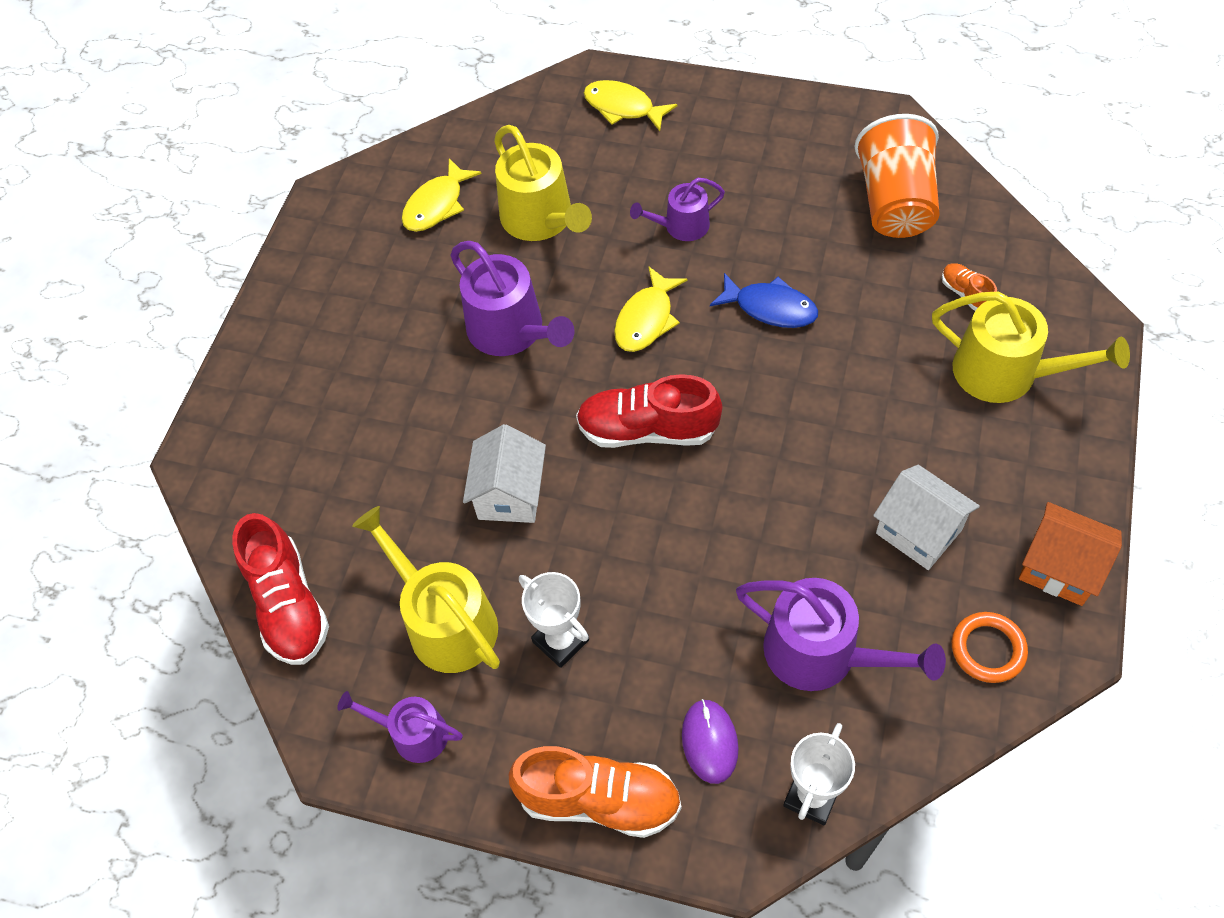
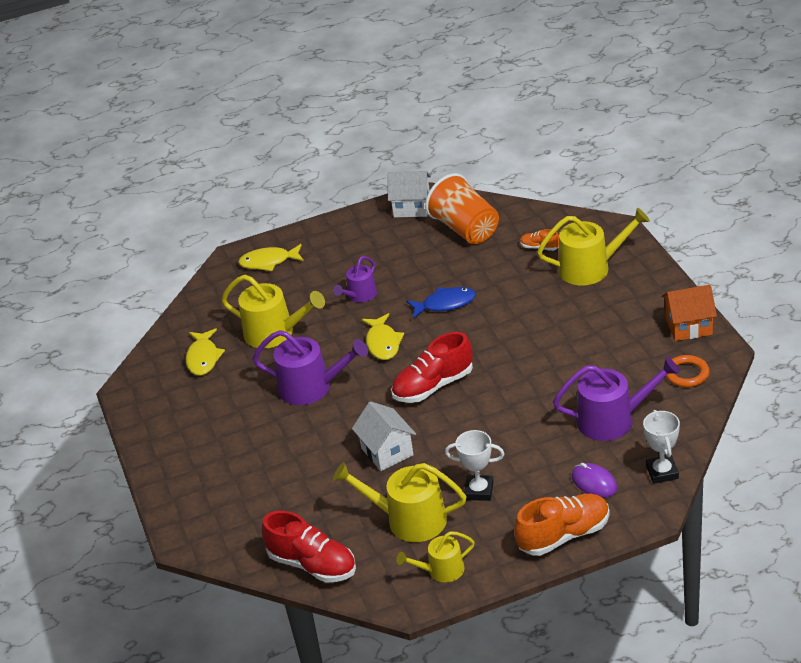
camera: 35 degrees left, 20 degrees down
(413, 734) = (441, 570): purple watering can -> yellow watering can
(918, 531) = (611, 349): white house -> white house (412, 207)

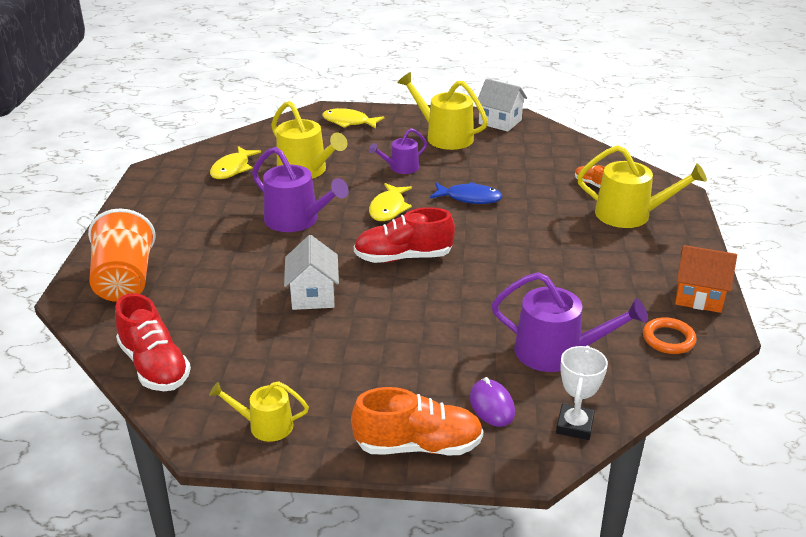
camera: 20 degrees right, 5 degrees down
(409, 519) = (278, 363): yellow watering can -> yellow watering can (444, 136)
(465, 229) = (534, 150): orange cup -> orange cup (125, 280)
(479, 491) = (368, 364): white trophy -> none

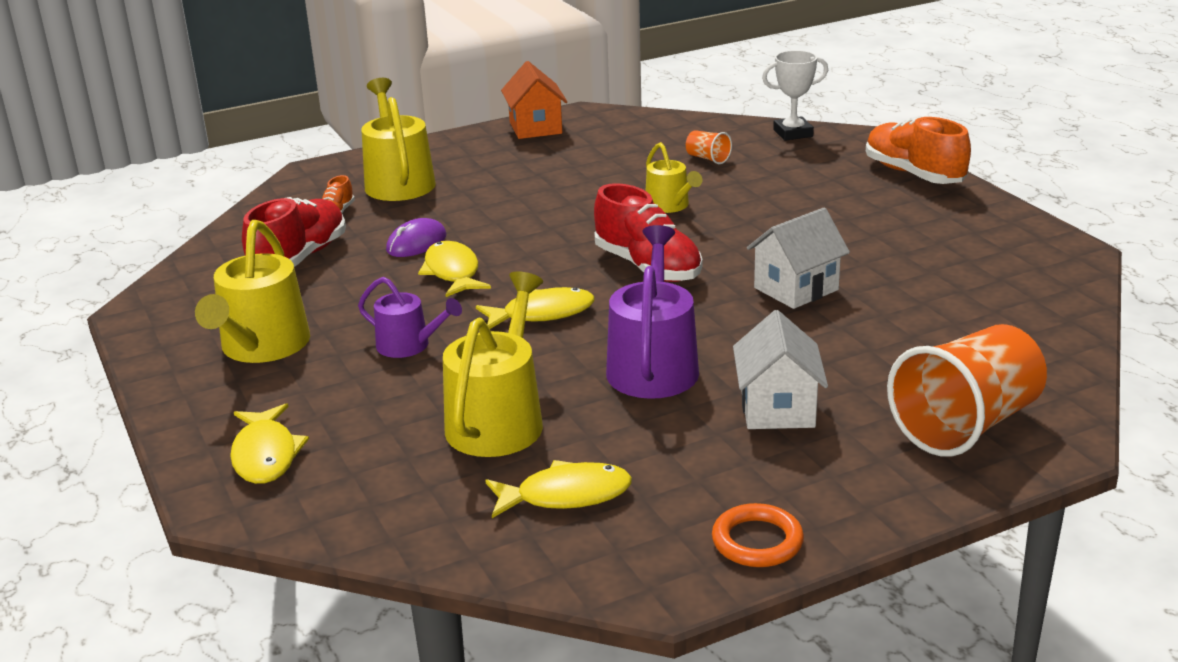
camera: 120 degrees left, 5 degrees down
(154, 366) = (1047, 322): red shoe -> red shoe (299, 258)
(265, 425) = (1007, 236): yellow watering can -> yellow watering can (670, 205)
(469, 198) = (452, 272): blue fish -> yellow fish
(492, 405) = (820, 163): purple mouse -> purple mouse (416, 243)
(500, 122) = (167, 320): white house -> white house (777, 409)
(556, 352) = (707, 158): purple watering can -> orange cup
(668, 339) = (623, 127): orange ring -> orange ring (757, 541)

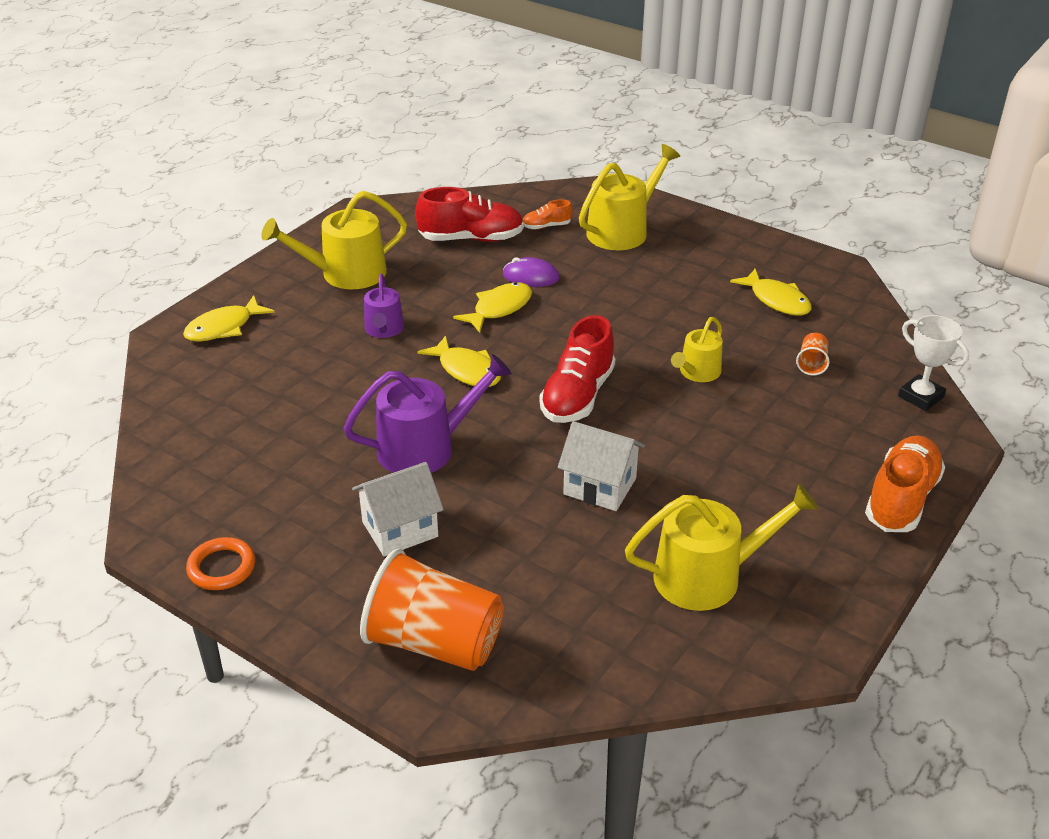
camera: 60 degrees right, 10 degrees up
(498, 420) = (311, 402): yellow watering can -> yellow watering can (707, 576)
(535, 128) = (783, 255): orange house -> none
(566, 495) = (236, 463): yellow fish -> yellow fish (776, 300)

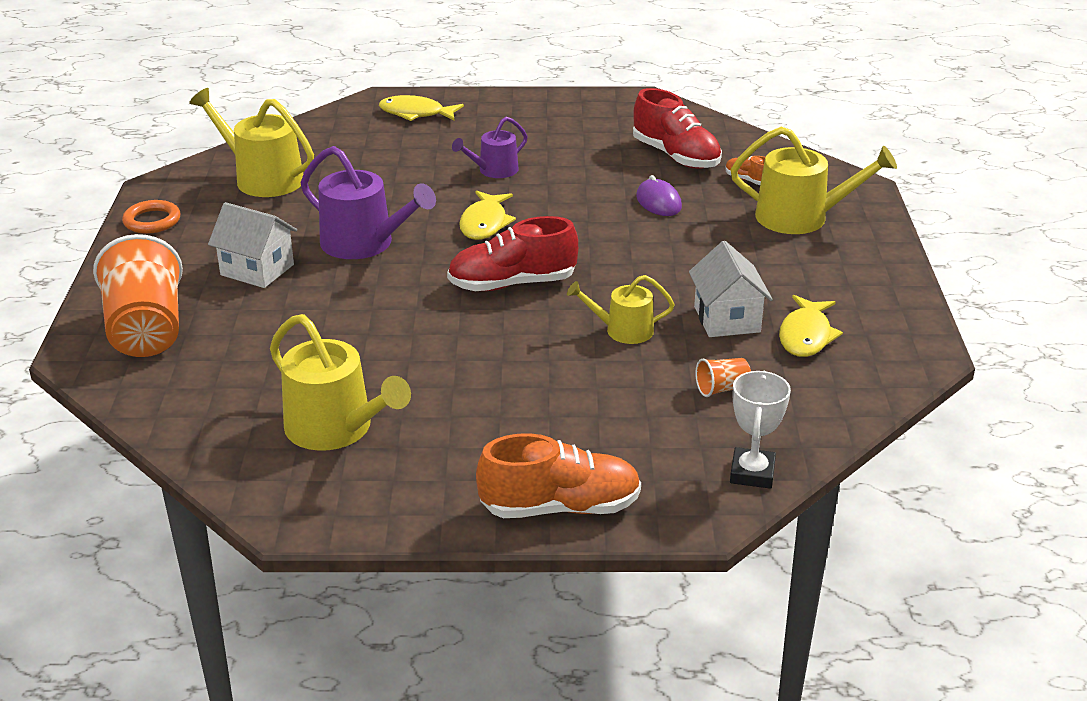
camera: 55 degrees right, 5 degrees down
(346, 273) = (548, 128): yellow watering can -> yellow watering can (263, 178)
(499, 308) = (590, 205): yellow fish -> none
(600, 486) = (400, 337): white house -> white house (727, 319)

